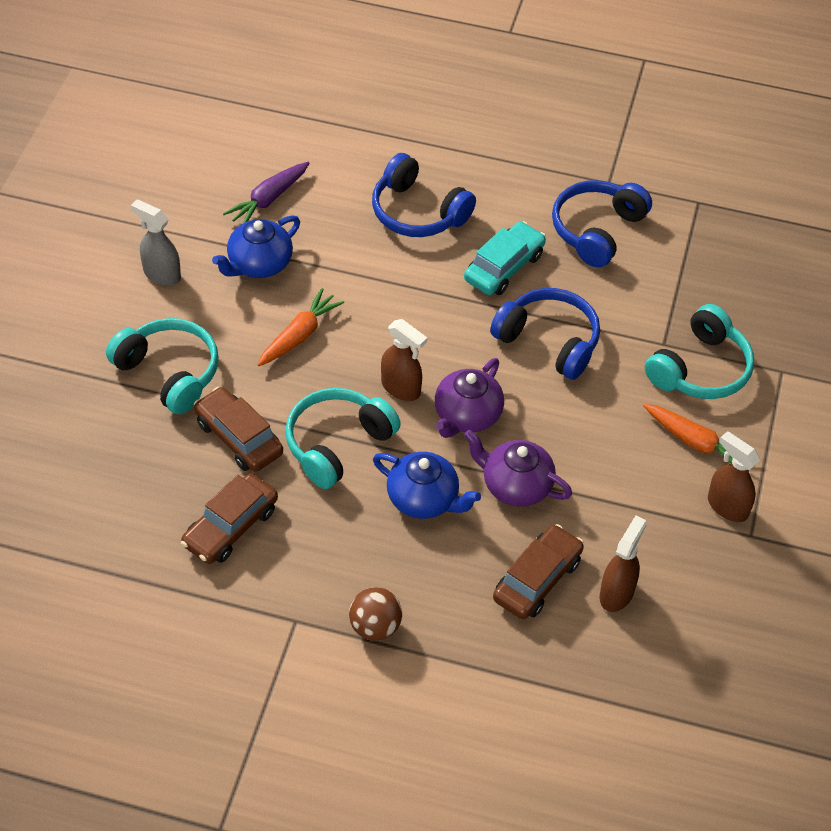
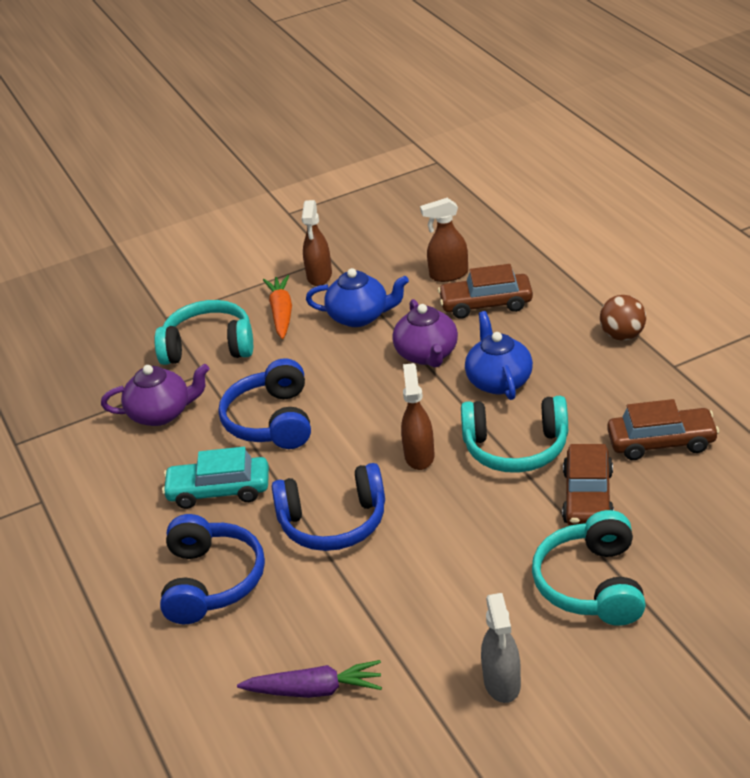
camera: 125 degrees left, 15 degrees down
(259, 264) = (403, 630): blue teapot -> blue teapot (360, 316)
(299, 335) = (445, 544): orange carrot -> none
(467, 416) = (399, 410): purple teapot -> purple teapot (161, 413)
(597, 230) = (113, 472): blue headphones -> blue headphones (333, 522)

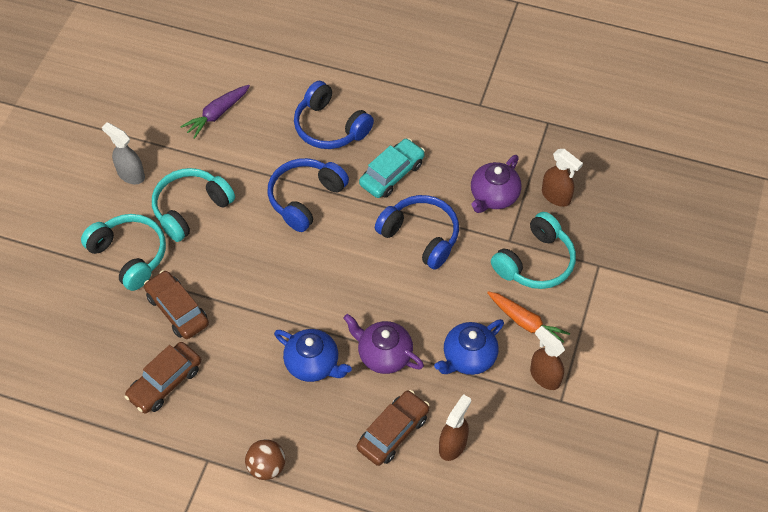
camera: 130 degrees right, 20 degrees up
(419, 456) = (304, 272): brown spray bottle -> brown spray bottle (556, 196)
(516, 448) = (251, 317): turquoise headphones -> turquoise headphones (191, 209)

